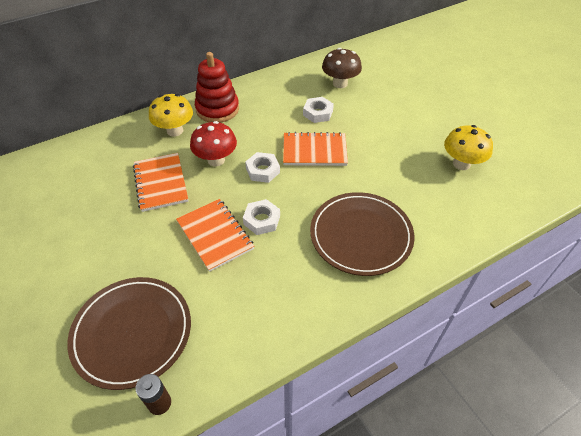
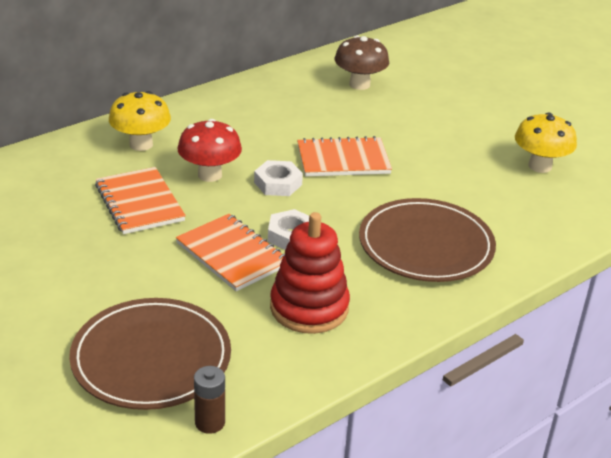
camera: 10 degrees left, 15 degrees down
(217, 109) = (195, 118): red stacking toy -> red stacking toy (309, 308)
(318, 113) = (337, 118): white nut -> none

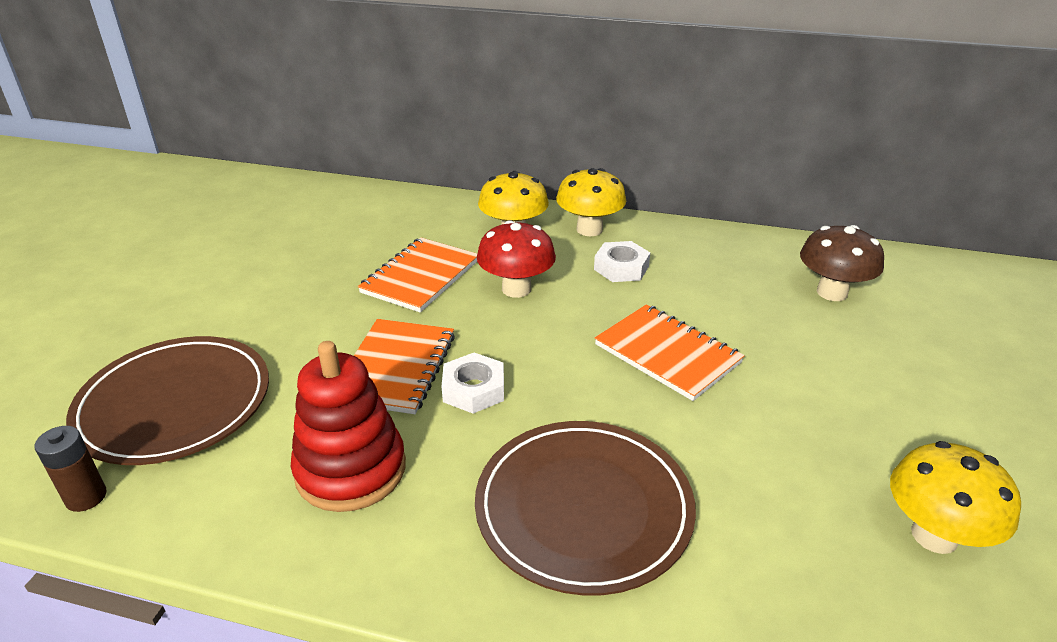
camera: 55 degrees right, 0 degrees up
(181, 116) = (589, 229): none -> yellow mushroom
(278, 183) = (558, 334): white nut -> white nut (621, 268)

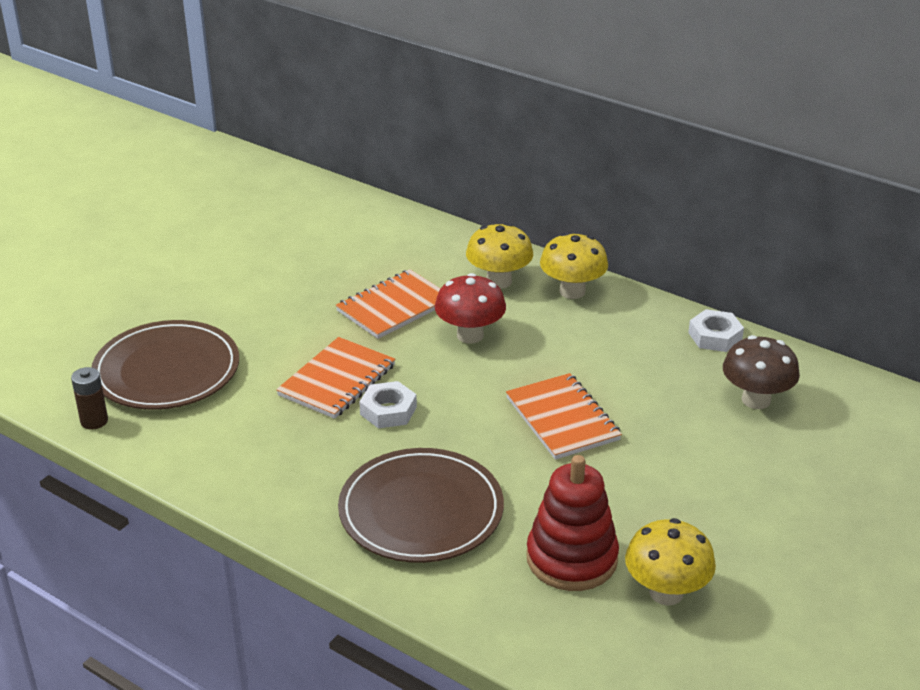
camera: 20 degrees right, 0 degrees up
(351, 470) = (272, 446): red stacking toy -> red stacking toy (571, 558)
(621, 268) = (576, 335): white nut -> white nut (715, 336)

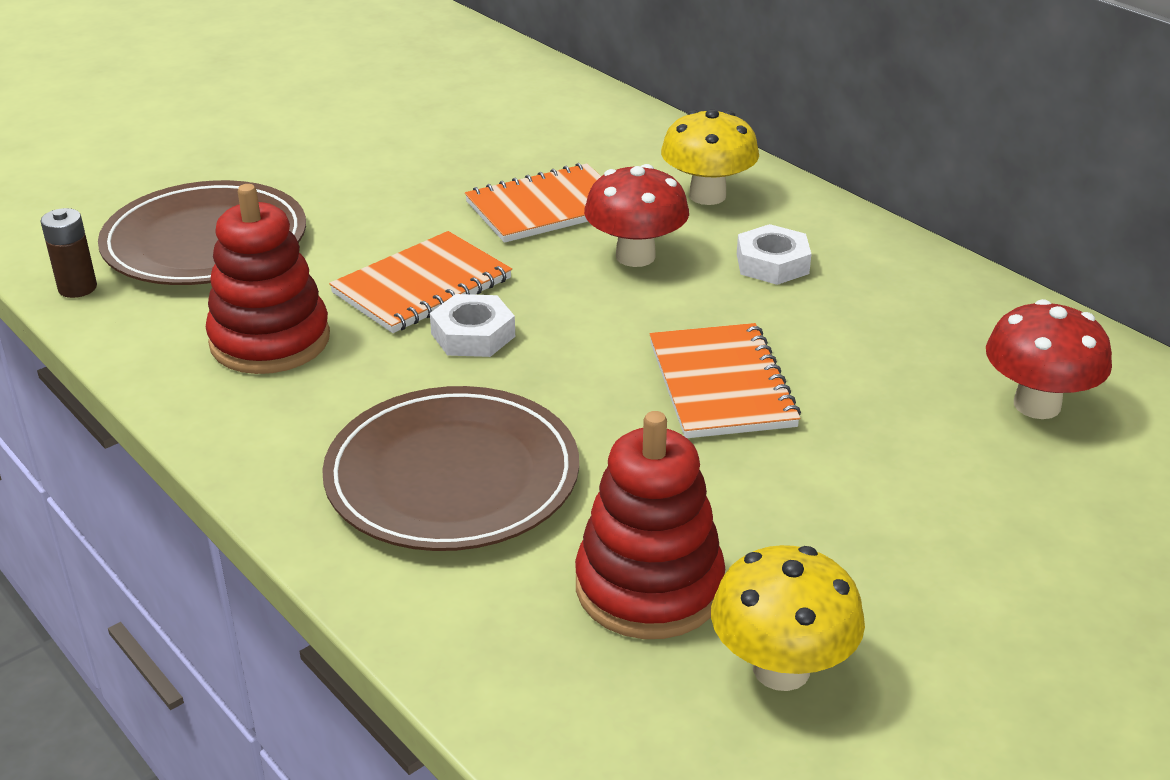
camera: 15 degrees right, 0 degrees up
(253, 437) = (270, 340): none -> red stacking toy
(572, 291) = (807, 221): yellow mushroom -> none
(715, 336) = (1001, 308): white nut -> white nut (772, 263)
(756, 400) = (1037, 405): brown mushroom -> red mushroom

